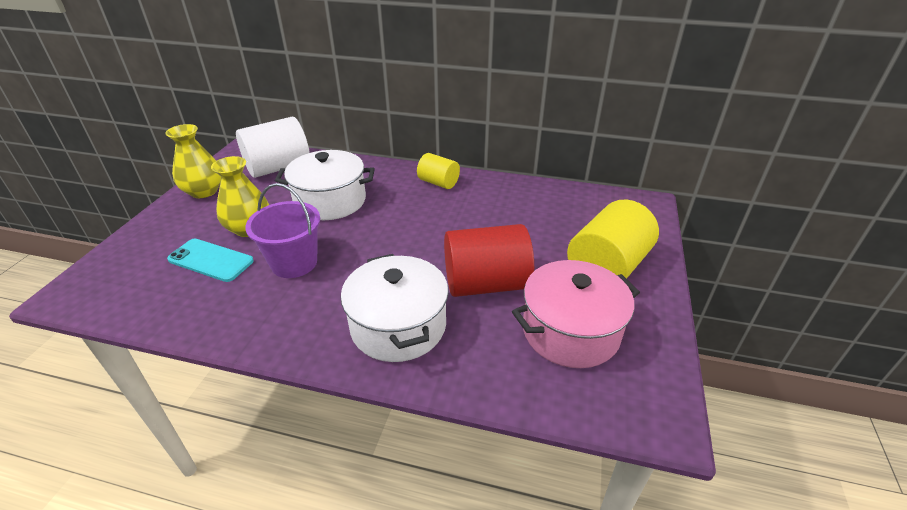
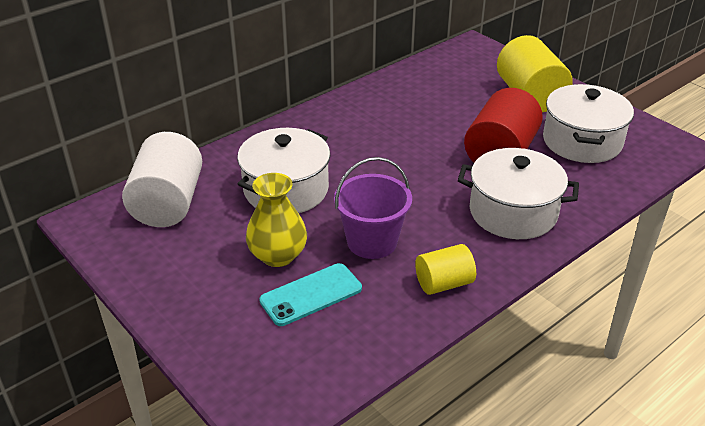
camera: 55 degrees left, 0 degrees up
(204, 191) = (153, 271): yellow vase -> none
(438, 183) = (329, 119): yellow cylinder -> yellow cylinder (444, 283)
(570, 331) = (582, 141): pink pot -> white pot

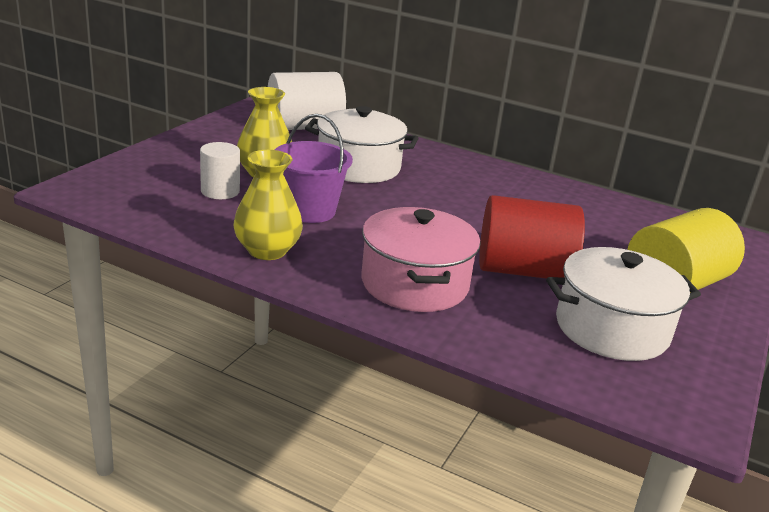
camera: 65 degrees right, 10 degrees down
(311, 295) = (220, 191): turquoise phone -> white cylinder
(444, 283) = (267, 250): yellow cylinder -> yellow vase
(513, 212) = (414, 284): white pot -> pink pot

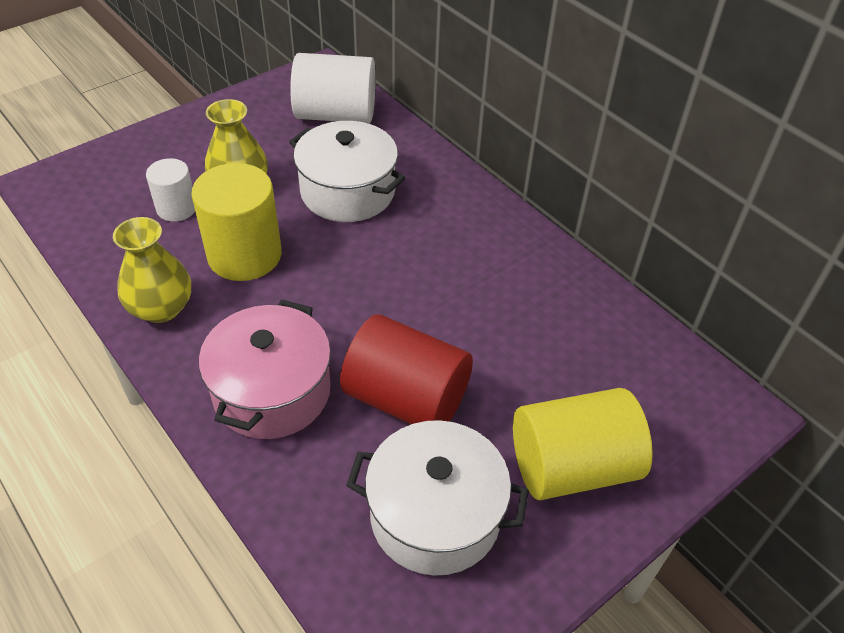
camera: 25 degrees right, 20 degrees up
(309, 211) = (244, 255): purple bucket -> yellow cylinder

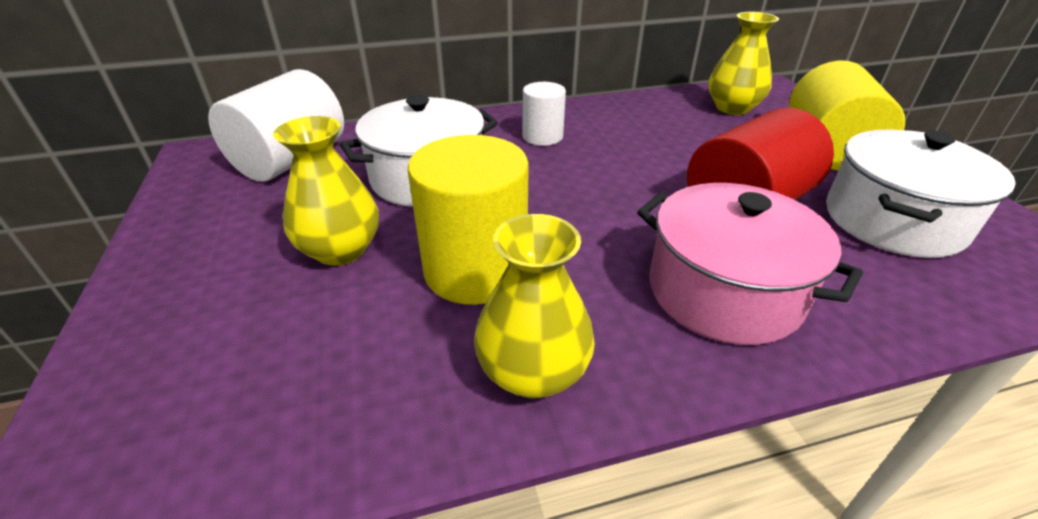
camera: 65 degrees left, 10 degrees down
(176, 208) = (326, 318): white cylinder -> white cylinder (542, 136)
(634, 374) = (732, 108): none -> yellow vase

